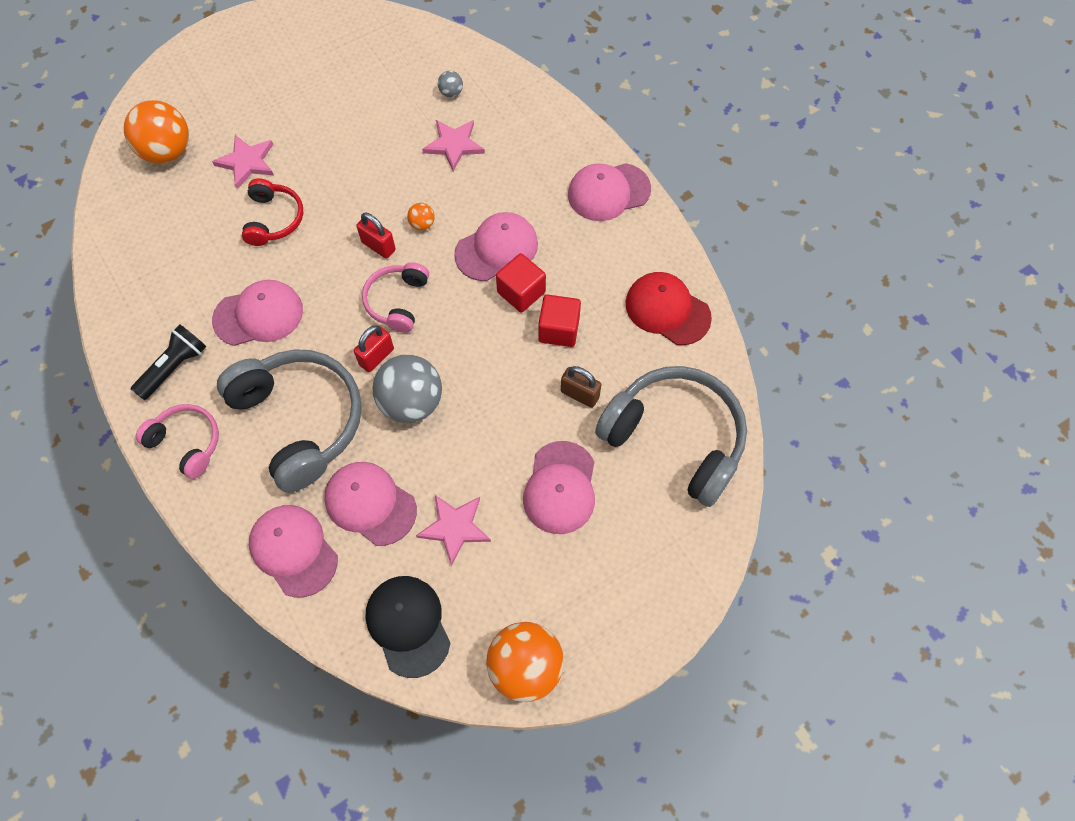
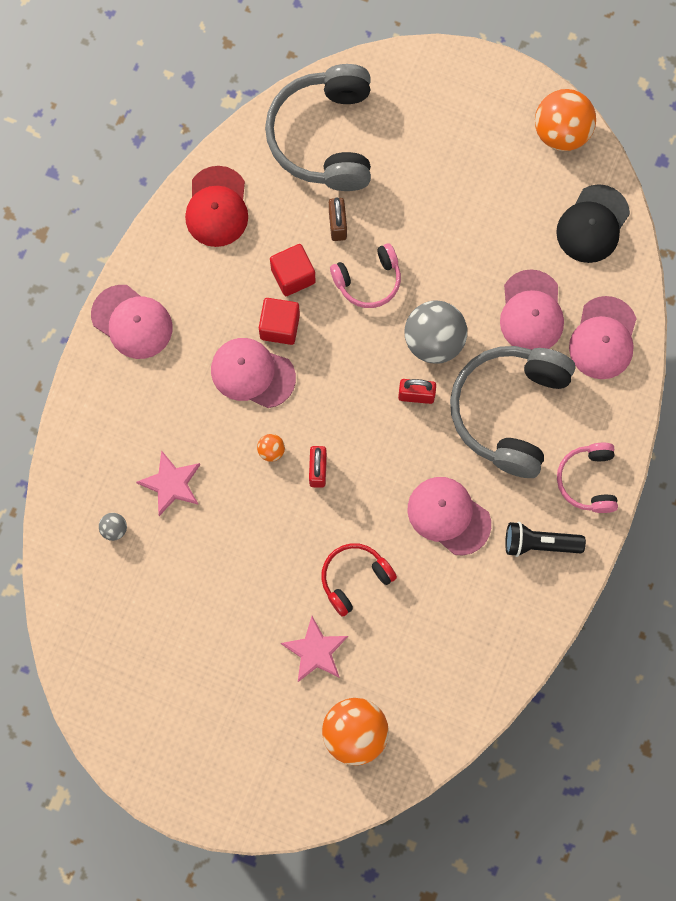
camera: 125 degrees left, 10 degrees up
(397, 301) = (357, 416): pink headphones -> pink headphones (368, 281)
(454, 527) = (504, 242): pink star -> none
(560, 488) = (421, 191): pink cap -> none

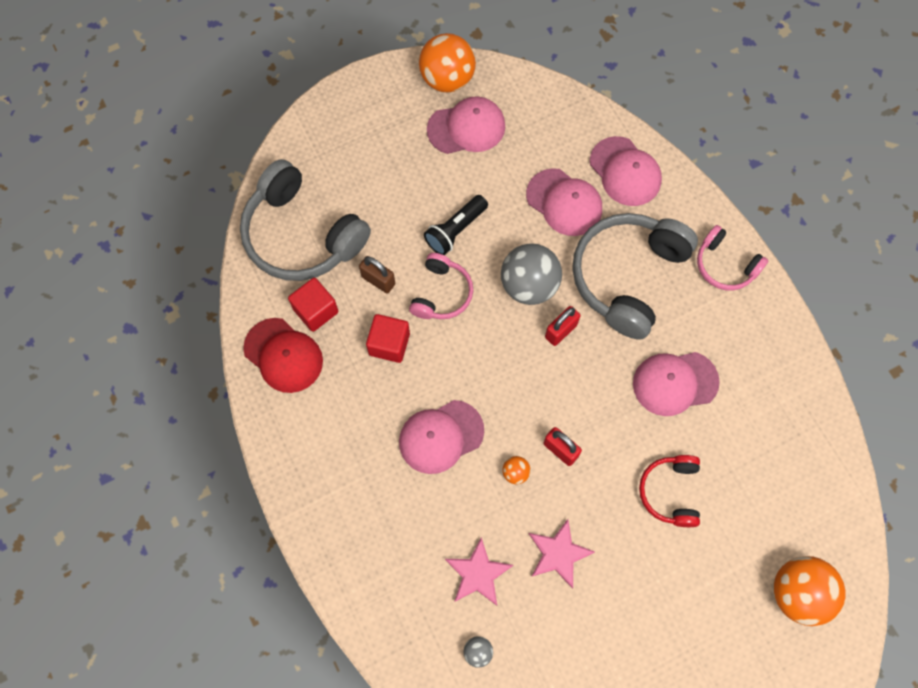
camera: 50 degrees left, 5 degrees down
(132, 322) = (317, 496): pink cap -> pink cap (466, 128)
(280, 326) = (421, 386): red cube -> red cube (316, 310)
(315, 651) = (707, 570): pink star -> pink star (558, 554)
(509, 411) = (627, 277): grey headphones -> grey headphones turned 60 degrees clockwise
(539, 543) = (747, 336): black flashlight -> black flashlight (455, 230)
(592, 224) = (533, 112): black cap -> none

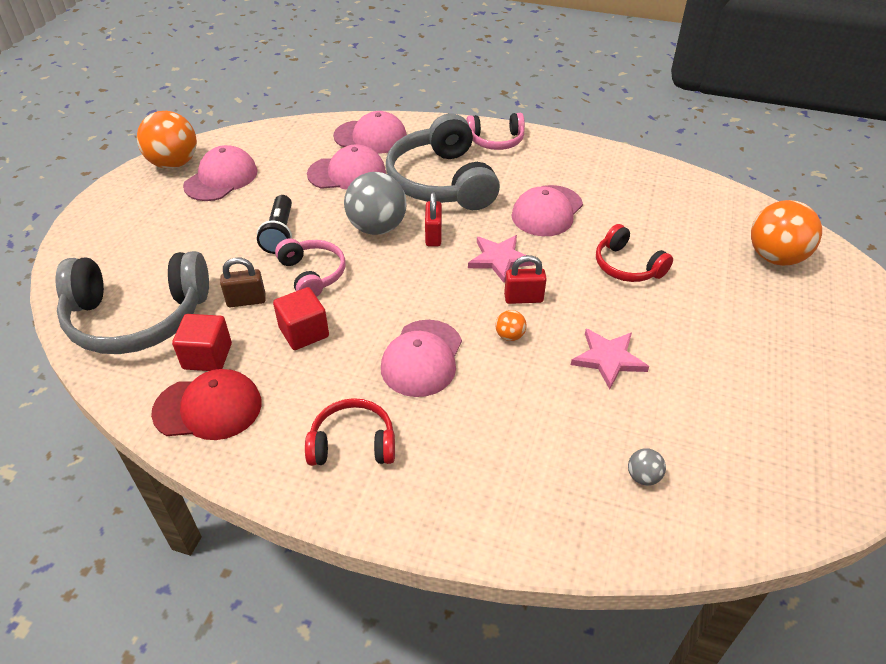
camera: 45 degrees left, 25 degrees down
(339, 462) = (353, 443): none -> red headphones
(478, 574) = (569, 422): pink star -> pink star (499, 259)

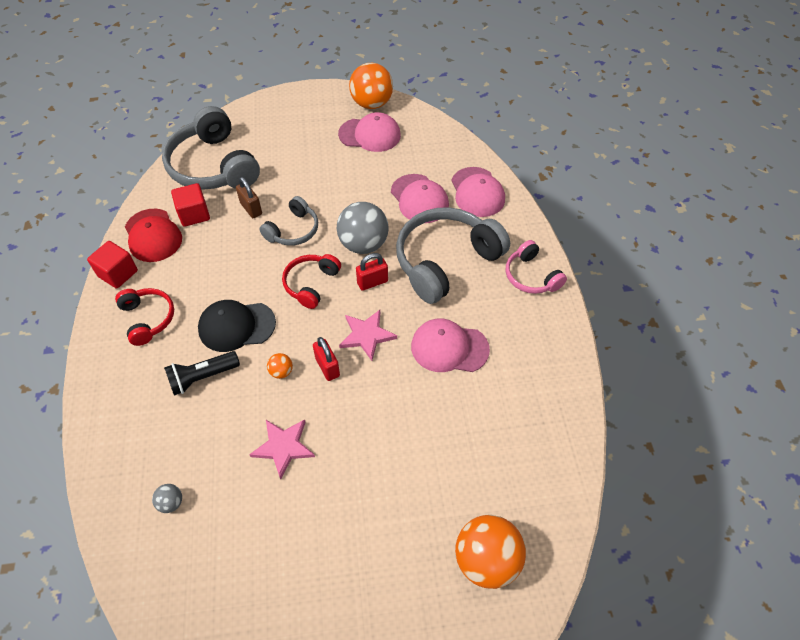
camera: 65 degrees right, 10 degrees up
(280, 234) = (326, 194): black flashlight -> black flashlight (202, 377)
(304, 332) = (234, 251): red cube -> red cube (118, 273)
(313, 274) = (293, 230): pink headphones -> grey headphones
(422, 358) = (236, 326): pink cap -> black cap
(627, 266) = (405, 431): red headphones -> red headphones (311, 284)

